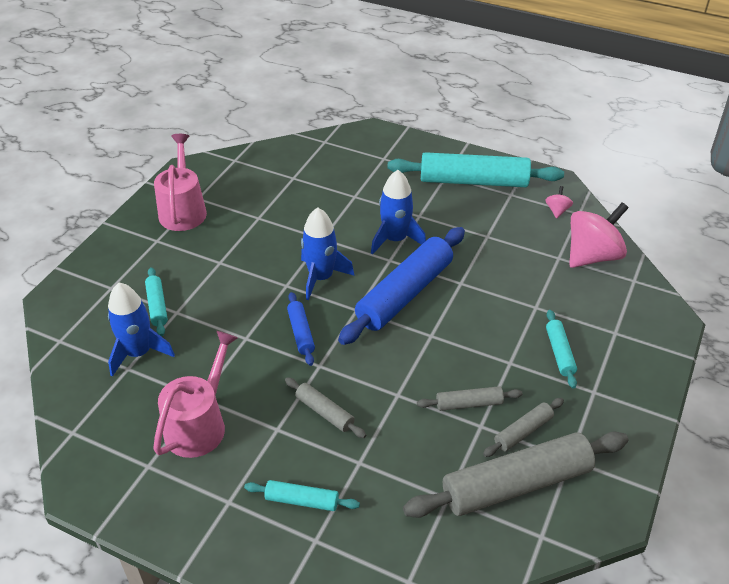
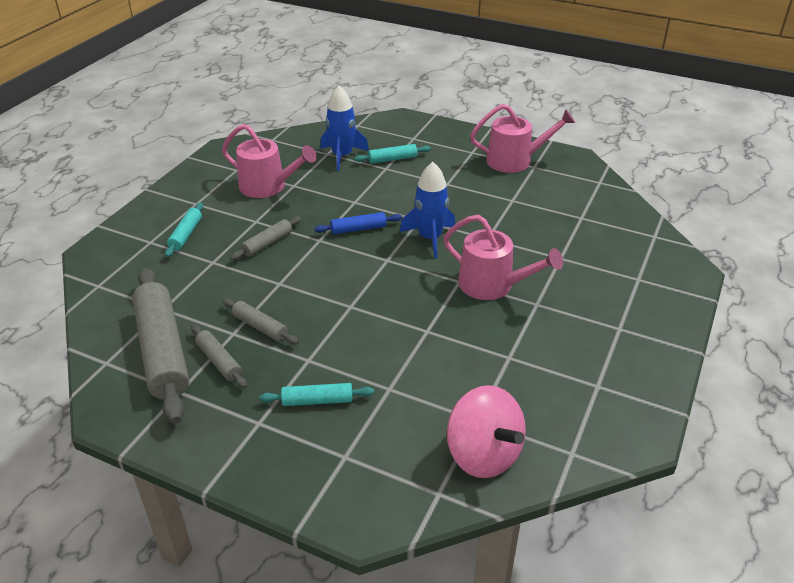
camera: 90 degrees right, 5 degrees down
(395, 239) = (492, 285): blue rocket -> pink watering can
(404, 294) = (409, 290): blue rolling pin -> none
(469, 403) = (260, 327): grey rolling pin -> grey rolling pin turned 45 degrees counterclockwise
(473, 181) = (615, 352): turquoise rolling pin -> none
(557, 210) = (573, 429): pink spinning top -> none

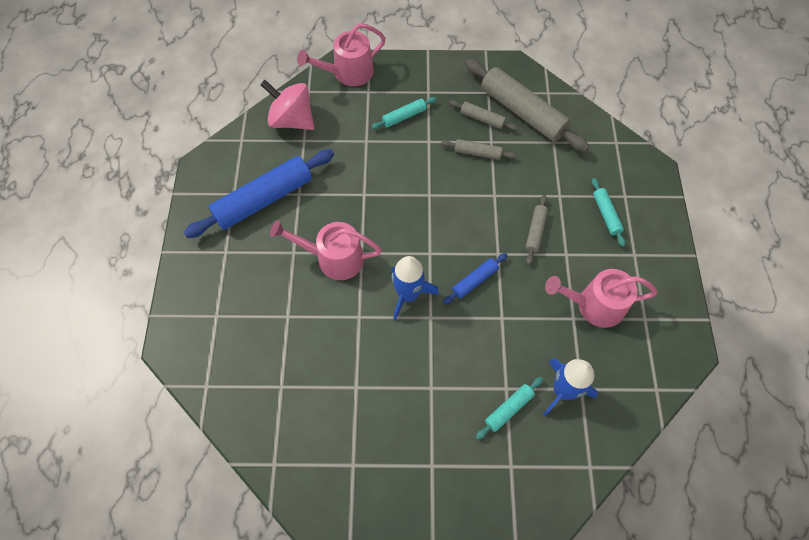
camera: 155 degrees right, 25 degrees up
(515, 161) = (378, 468): pink watering can -> pink watering can (348, 73)
(557, 365) = (264, 199): none -> blue rolling pin

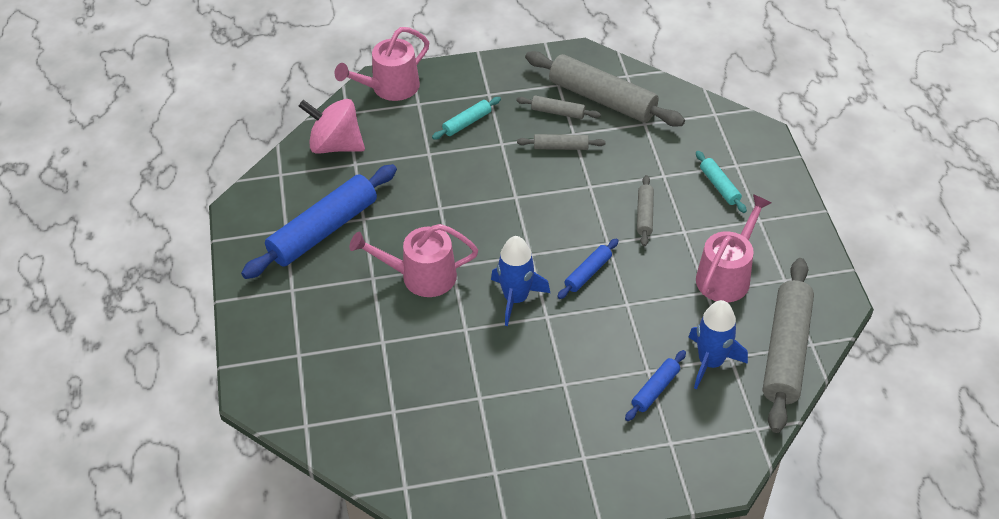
camera: 10 degrees left, 15 degrees down
(508, 409) = (655, 389): turquoise rolling pin -> blue rolling pin
(594, 305) = (726, 275): pink watering can -> pink watering can turned 135 degrees clockwise
(632, 392) = (786, 351): none -> grey rolling pin

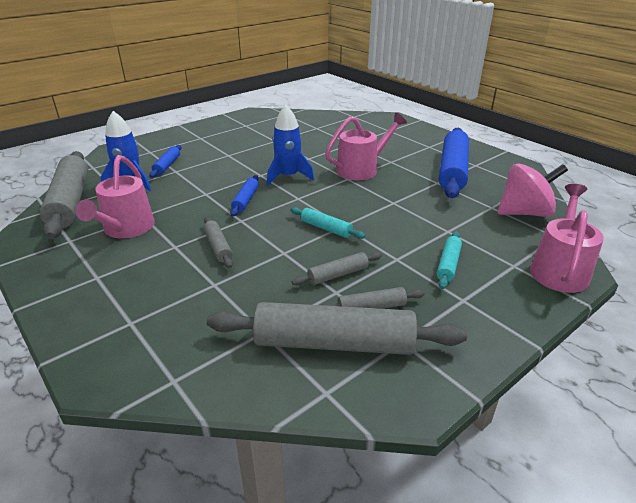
camera: 150 degrees right, 15 degrees down
(719, 186) = (147, 294): turquoise rolling pin -> turquoise rolling pin (326, 228)

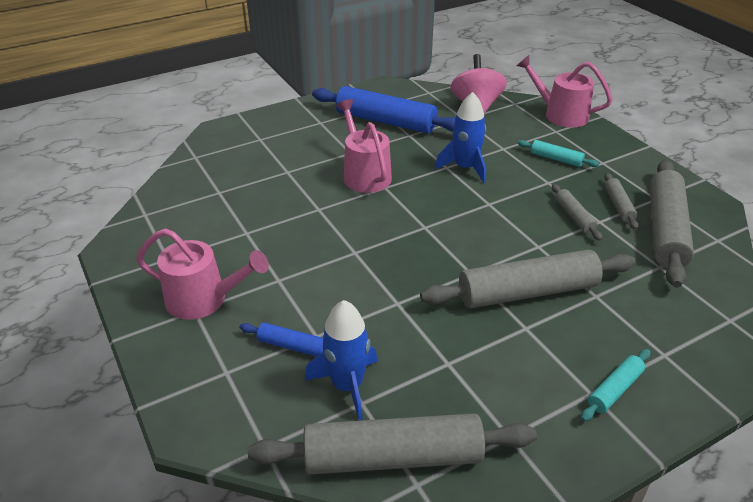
camera: 80 degrees left, 5 degrees up
(126, 229) = (482, 377): pink watering can -> pink watering can (203, 299)
(218, 247) = (527, 292): grey rolling pin -> grey rolling pin, size x2.12
(245, 200) = (423, 267): blue rolling pin -> none
(288, 176) = (367, 229): blue rocket -> blue rocket (465, 168)
(326, 228) = (494, 214): turquoise rolling pin -> turquoise rolling pin (614, 390)

